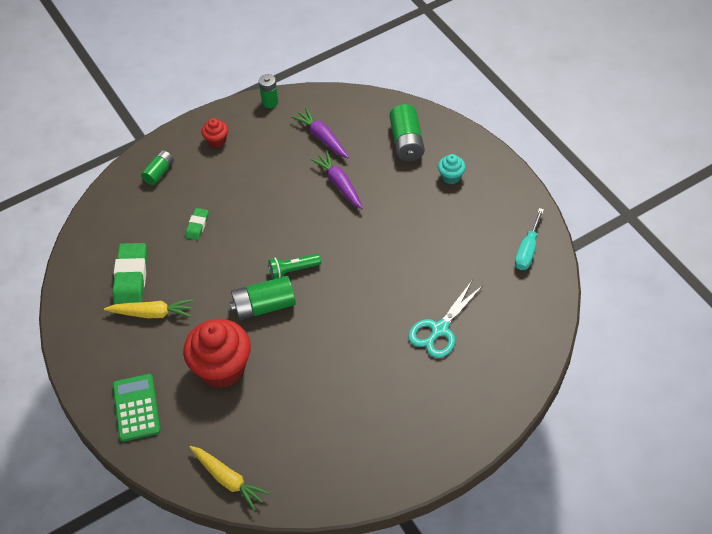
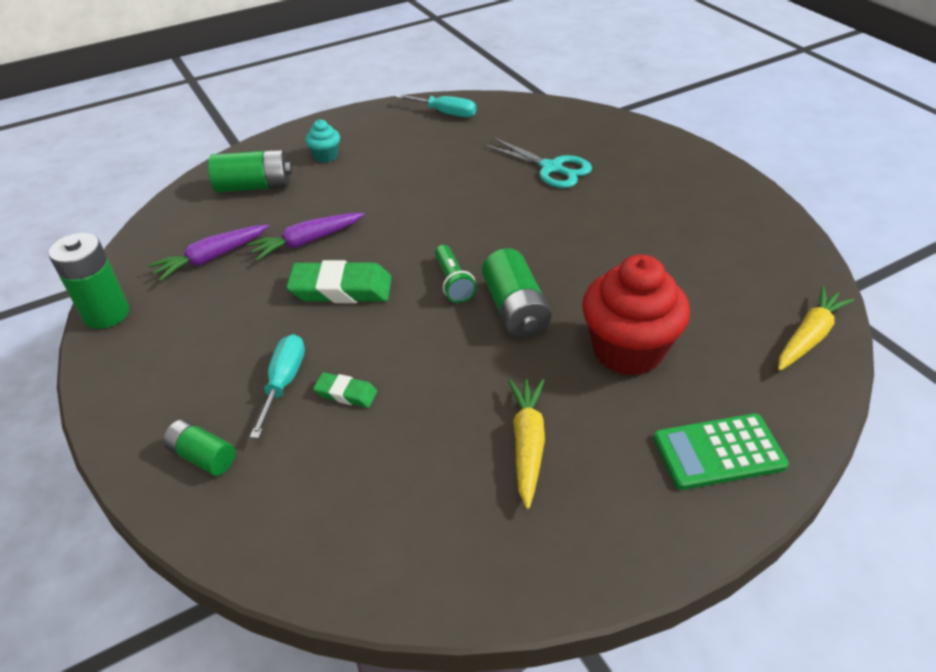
camera: 90 degrees left, 10 degrees down
(131, 277) = (446, 482): green eraser -> green eraser (341, 289)
(208, 196) = (284, 382): none -> turquoise screwdriver
(217, 141) = (161, 377): red cupcake -> none
(270, 102) = (106, 314): green battery -> green battery, size x1.61

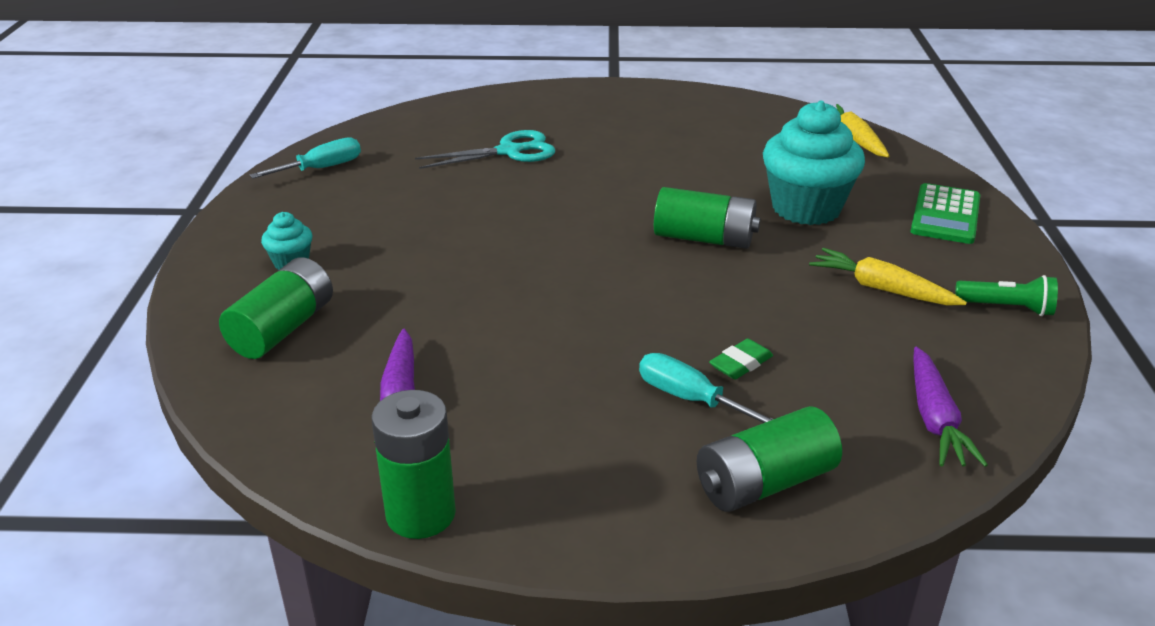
camera: 60 degrees left, 10 degrees down
(203, 456) = (764, 483): green battery -> green battery, size x1.61
(307, 242) = (454, 321): purple carrot -> purple carrot (934, 419)
(341, 289) = (569, 322): green eraser -> none
(453, 283) = (631, 256): green flashlight -> green flashlight (1007, 308)
(628, 350) = (806, 208): red cupcake -> turquoise cupcake

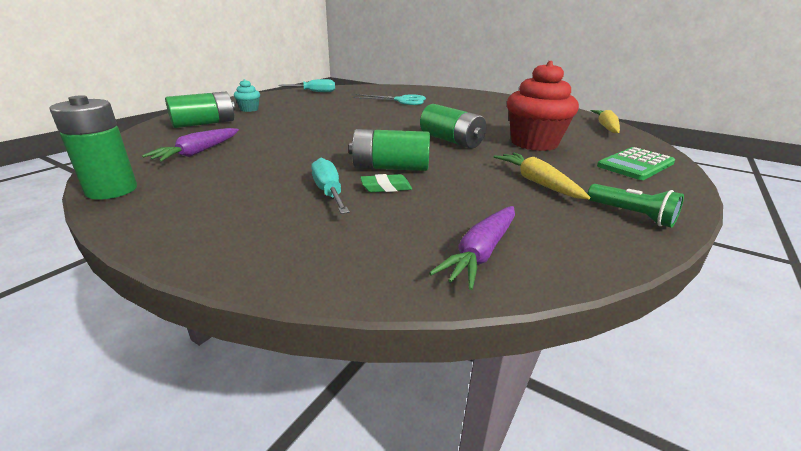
camera: 30 degrees right, 5 degrees down
(764, 483) = (299, 242): green battery -> green battery (390, 168)
(806, 208) = (534, 143): turquoise cupcake -> red cupcake

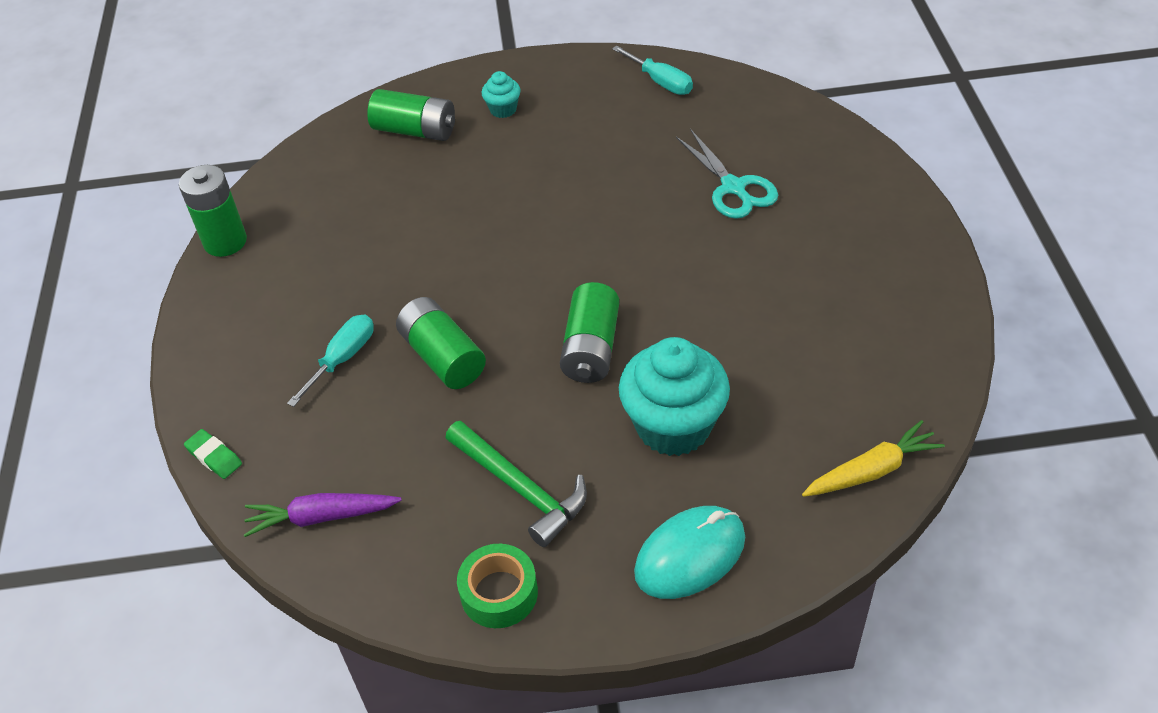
camera: 55 degrees right, 20 degrees up
(198, 152) = (339, 206): purple carrot -> none
(386, 187) = (390, 387): green eraser -> green eraser (214, 457)
(534, 143) = (673, 426): red cupcake -> turquoise cupcake
(537, 182) = (520, 488): yellow carrot -> green hammer
(632, 215) = (499, 593): green flashlight -> green tape
(635, 164) = (690, 555): green calculator -> turquoise mouse

